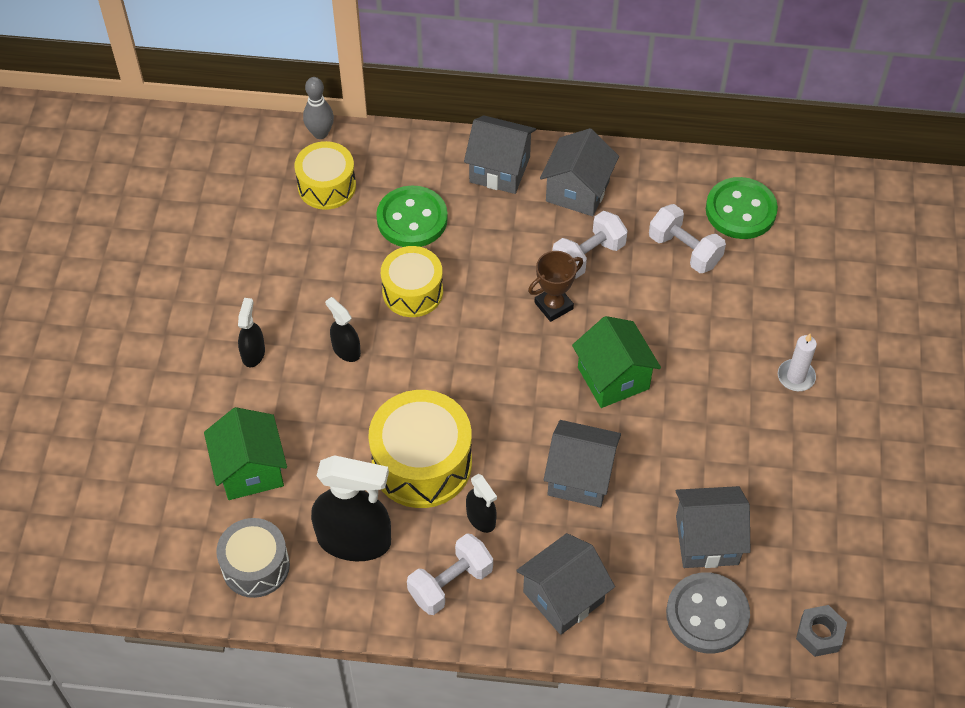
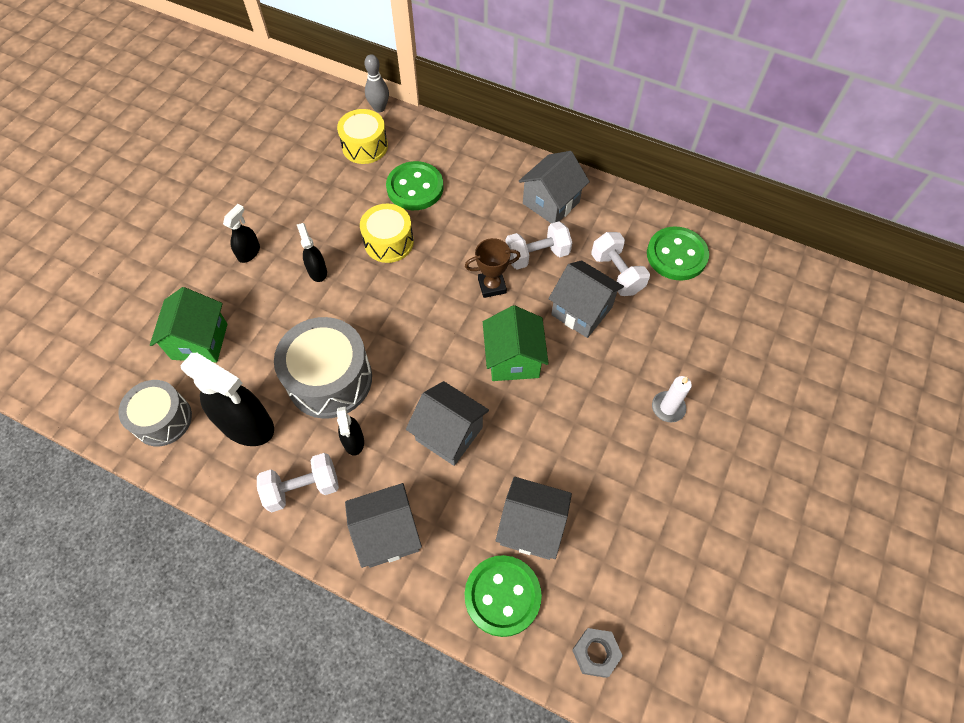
camera: 20 degrees right, 5 degrees up
(422, 463) = (329, 379): yellow drum -> grey drum
(499, 169) = (498, 170): grey house -> grey house (581, 311)
(707, 614) = (502, 596): grey button -> green button

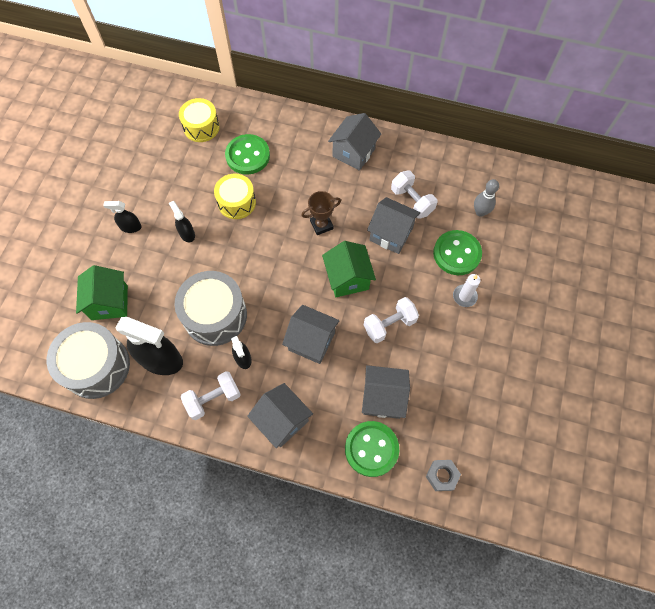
camera: 10 degrees left, 5 degrees up
(163, 419) = (96, 366): grey drum -> grey drum, size x1.54
(249, 252) = (130, 227): black spray bottle -> black spray bottle turned 105 degrees counterclockwise
(379, 108) = (206, 93): grey bowling pin -> grey bowling pin (480, 212)
(387, 534) = (282, 420): grey house -> grey house turned 75 degrees clockwise
(537, 255) = (350, 196): white dumbbell -> white dumbbell (389, 325)
(676, 255) = (453, 180): green button -> green button (457, 253)

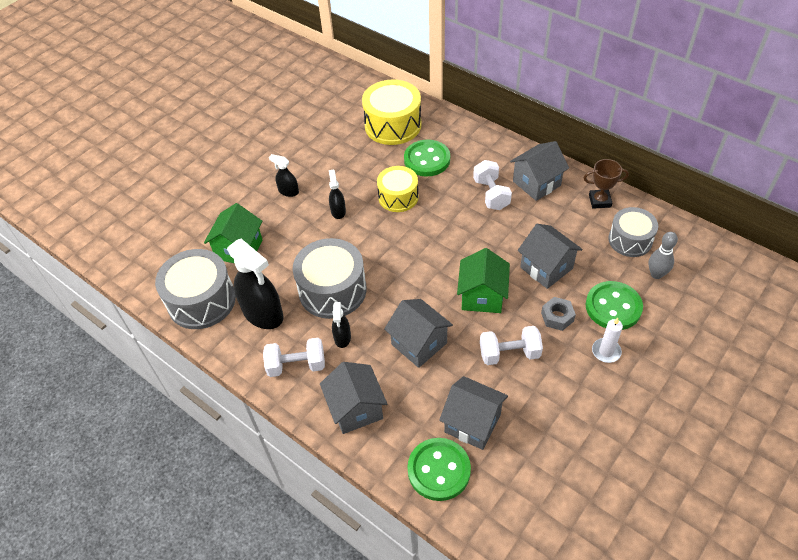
camera: 25 degrees right, 15 degrees down
(201, 127) = (393, 125): yellow drum -> yellow drum, size x1.54
(321, 225) = (475, 239): brown trophy -> brown trophy (599, 201)
(412, 201) = (582, 243): white dumbbell -> white dumbbell (491, 194)
(442, 476) = (507, 527): grey nut -> grey nut (557, 317)
(449, 186) = (630, 240): none -> grey drum

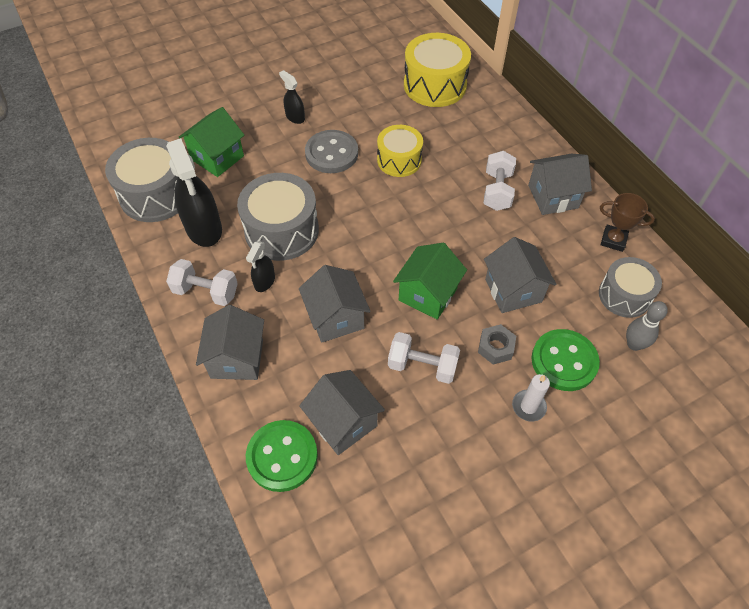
camera: 20 degrees right, 5 degrees up
(338, 211) = (331, 153): black spray bottle -> grey button
(427, 160) = (450, 132): green button -> none

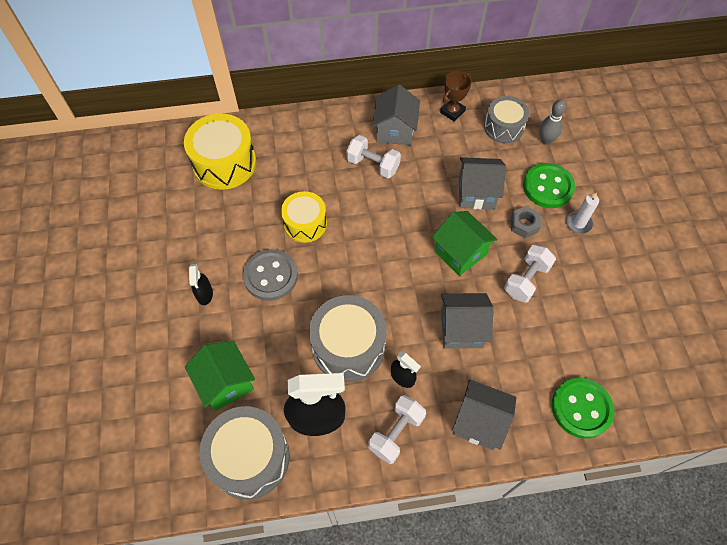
camera: 70 degrees left, 5 degrees up
(295, 117) = (204, 294): black spray bottle -> black spray bottle turned 75 degrees counterclockwise
(343, 422) = (562, 353): grey house -> none

